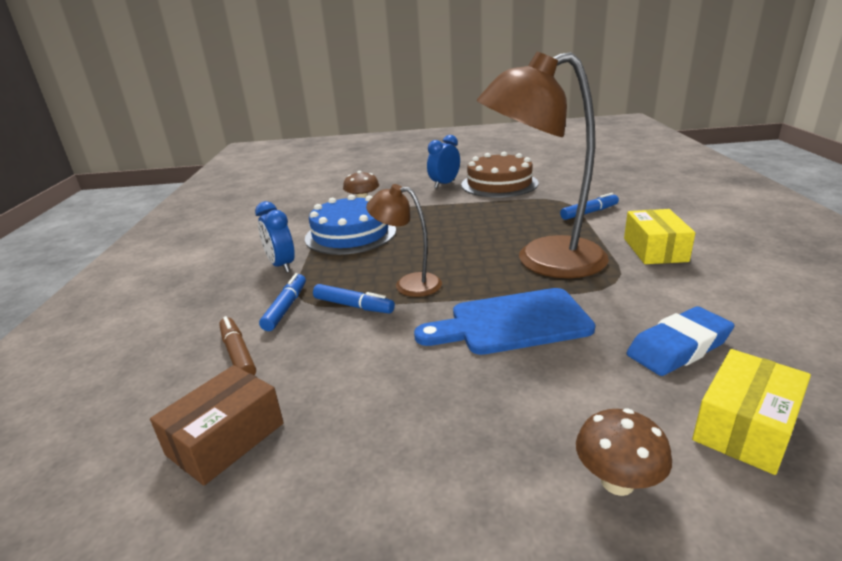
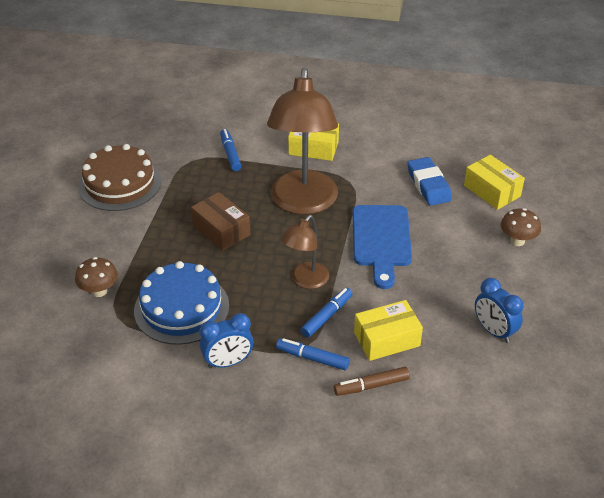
camera: 80 degrees left, 15 degrees up
(226, 439) = (462, 385): brown box -> brown box (221, 230)
(319, 354) = (386, 339): none -> yellow box
(444, 184) = (88, 220): blue clock -> blue clock (494, 331)

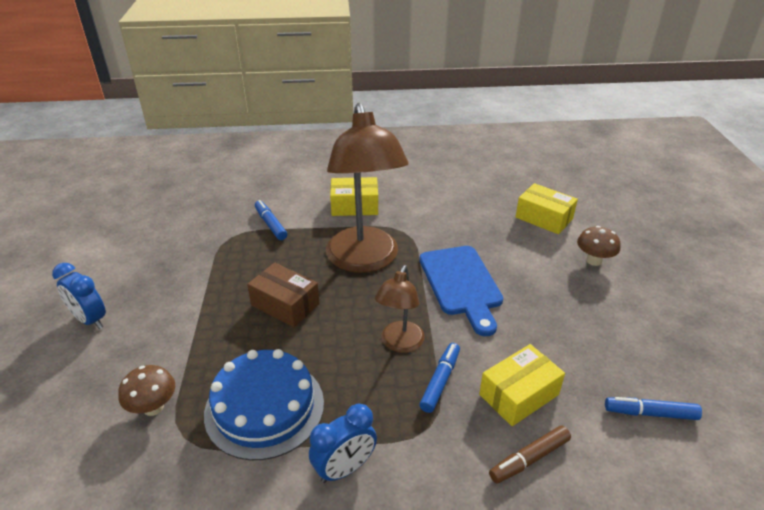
camera: 15 degrees left, 5 degrees down
(120, 183) = (154, 274): brown cake -> none
(312, 358) = (445, 438): blue marker -> blue marker (650, 413)
(428, 185) = (482, 222): blue eraser -> none
(494, 331) = (625, 360): blue clock -> blue clock (90, 320)

